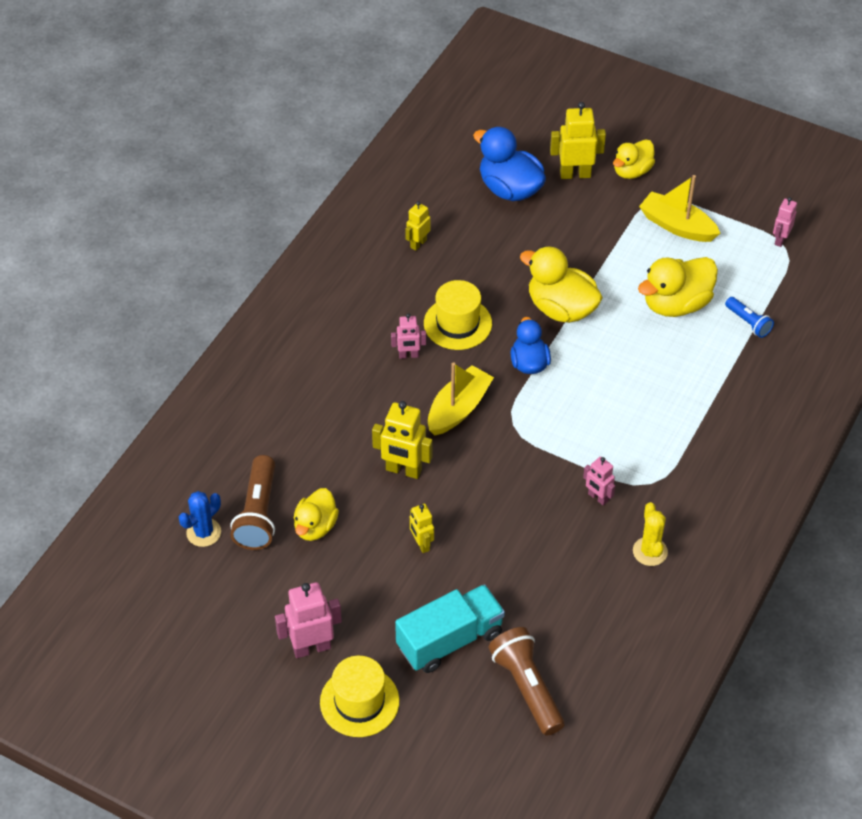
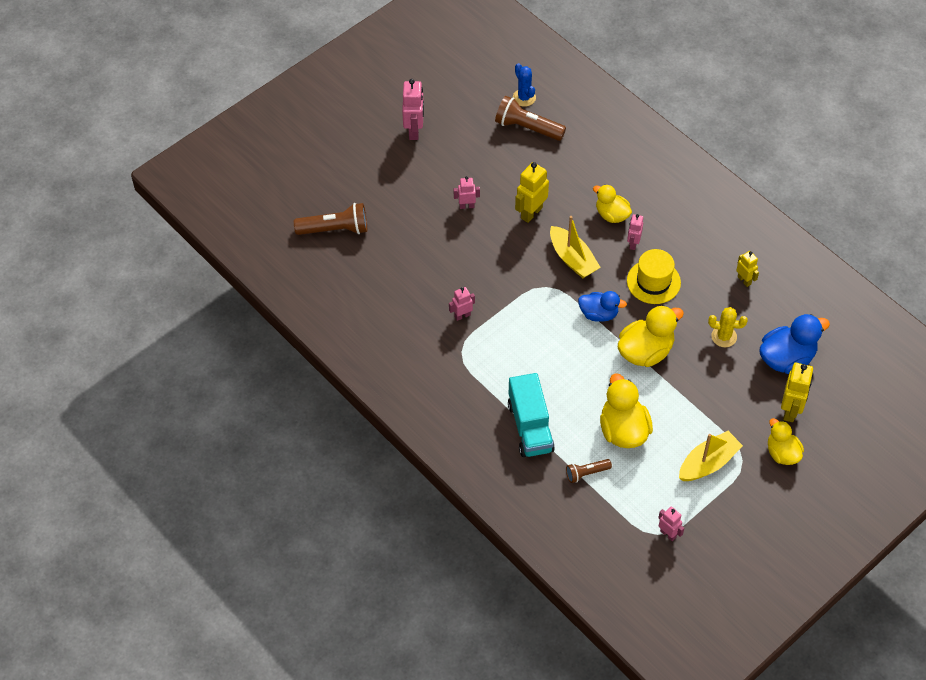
camera: 110 degrees right, 5 degrees up
(315, 527) = (504, 154): yellow duck -> yellow duck (611, 215)
(359, 701) = (365, 144): yellow hat -> none
(421, 544) = (466, 206): yellow robot -> pink robot
(450, 640) = (387, 200): turquoise truck -> turquoise truck (530, 427)
(650, 551) = (405, 330): yellow cactus -> yellow cactus (724, 337)
(748, 322) = (586, 473): blue flashlight -> brown flashlight

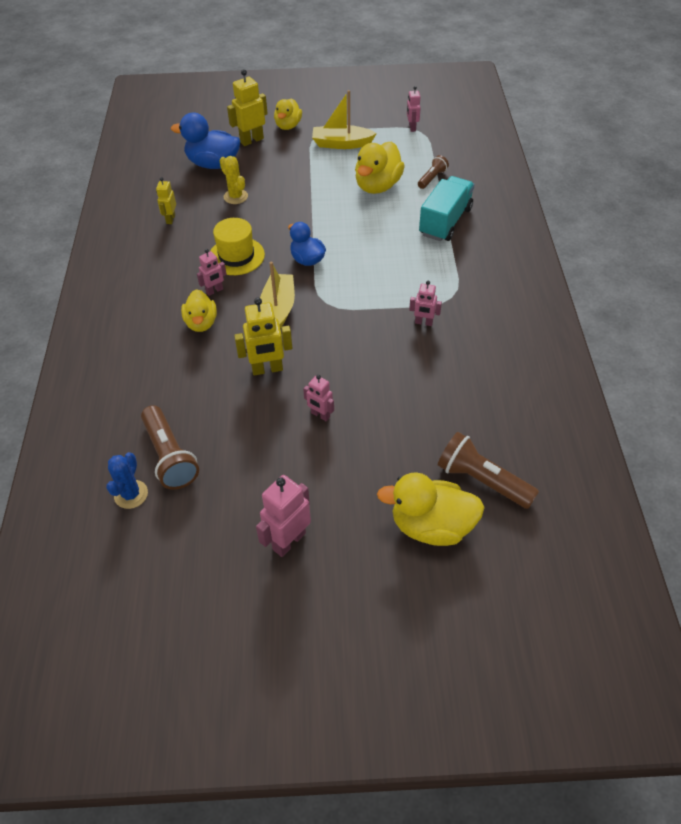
camera: 140 degrees left, 5 degrees down
(586, 473) = (432, 178): brown flashlight -> brown flashlight turned 75 degrees counterclockwise
(645, 351) = (303, 218): yellow duck -> yellow duck (431, 526)

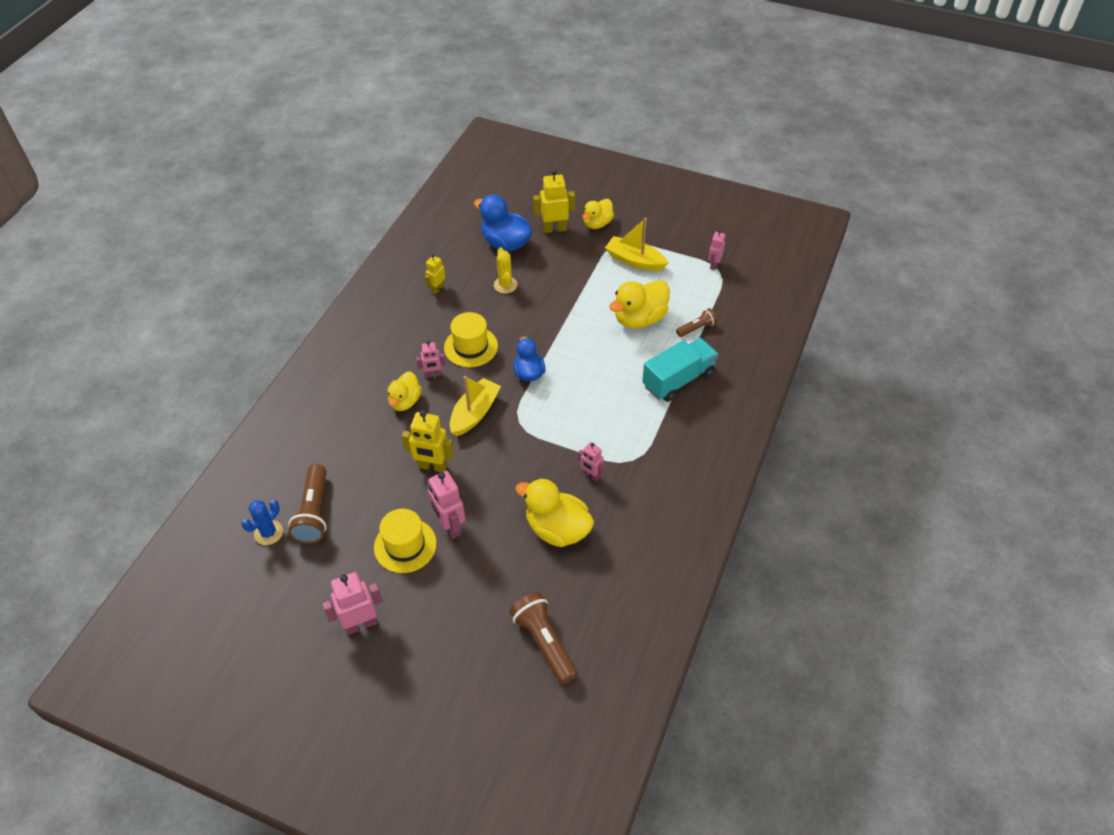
camera: 25 degrees right, 0 degrees up
(286, 449) = (405, 545): none -> yellow hat
(320, 415) = (450, 526): pink robot -> pink robot, size x1.66
(431, 526) = (477, 662): yellow duck -> yellow duck (557, 529)

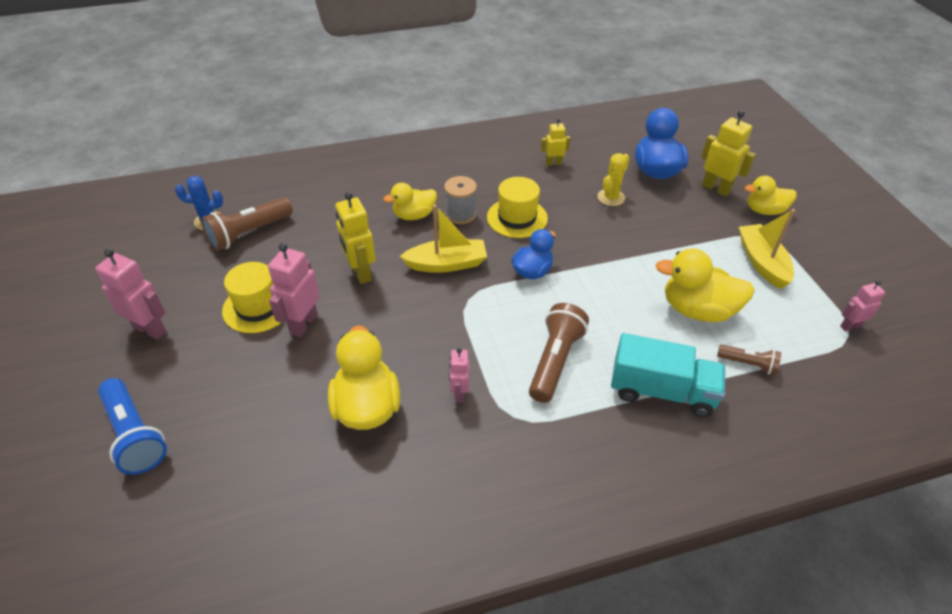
camera: 50 degrees right, 5 degrees down
(433, 374) = (460, 214): pink robot -> grey spool
(460, 673) = (135, 435): none -> blue flashlight
(544, 642) = (214, 484): brown flashlight -> brown flashlight (555, 361)

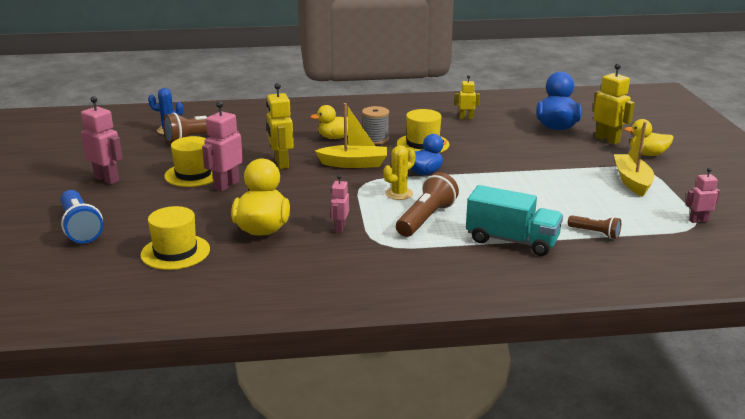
camera: 10 degrees right, 20 degrees down
(268, 470) = (175, 252): none -> yellow hat
(611, 197) = (509, 139): yellow cactus -> yellow cactus (399, 194)
(697, 310) = (562, 202): yellow duck -> none

